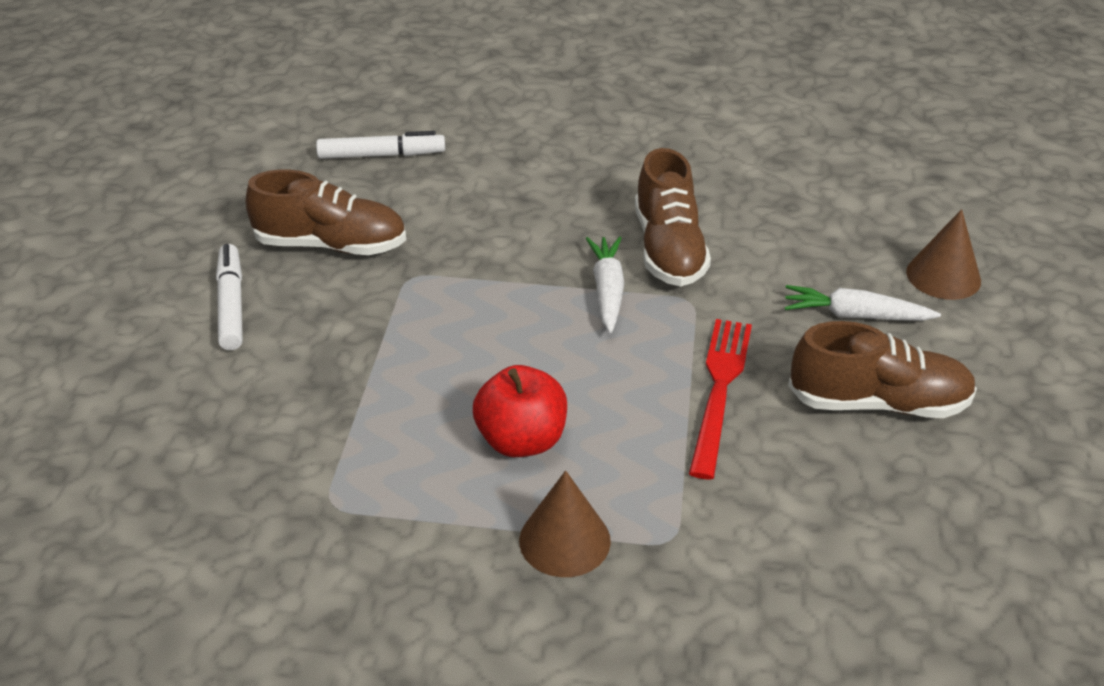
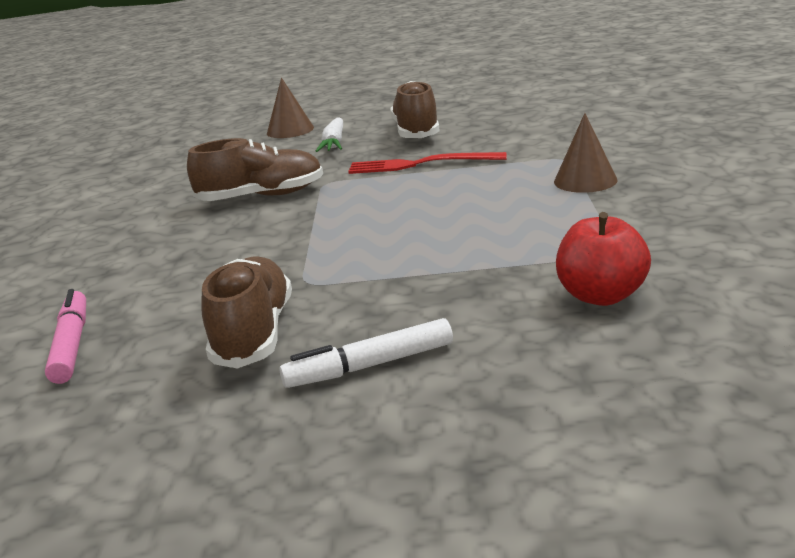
camera: 95 degrees left, 15 degrees down
(381, 155) = (71, 345): white marker -> pink marker
(521, 440) = (501, 206): red apple -> red apple (601, 296)
(607, 291) = (318, 207): white carrot -> none

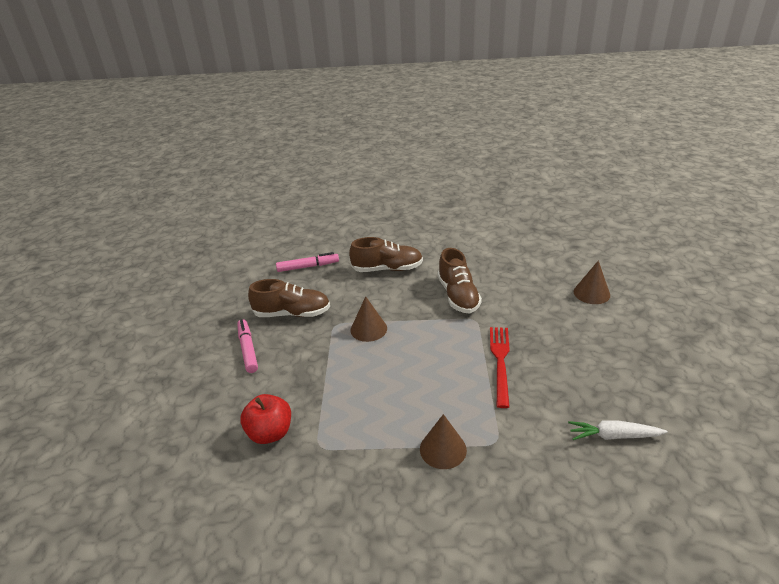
camera: 90 degrees right, 10 degrees up
(329, 251) = (368, 329): none -> brown cone
(334, 143) = (555, 317): white carrot -> white carrot (613, 436)
(370, 366) = (248, 349): white marker -> pink marker
(416, 132) = (578, 359): brown shoe -> brown shoe (387, 269)

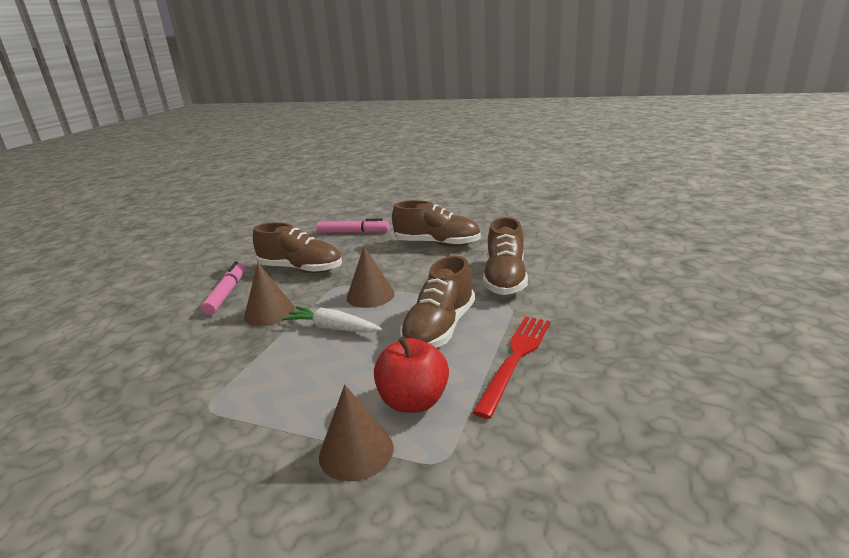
camera: 20 degrees right, 10 degrees down
(270, 433) = (168, 379): red apple -> red apple (413, 401)
(438, 348) = (440, 328): none -> brown shoe
(591, 293) = (703, 302): brown cone -> brown cone (269, 312)
(613, 436) = (652, 505): white carrot -> white carrot (332, 328)

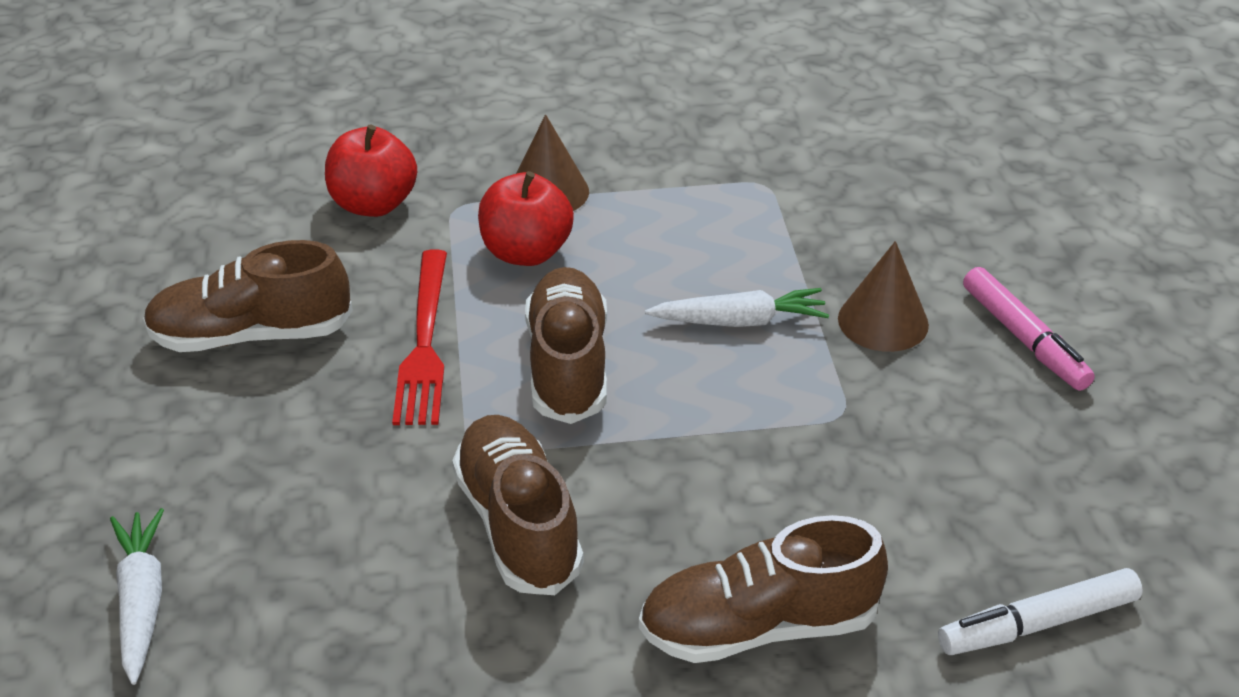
camera: 150 degrees right, 15 degrees up
(301, 269) = (977, 440): brown shoe -> brown shoe (252, 335)
(353, 232) = (1037, 624): pink marker -> white marker
(370, 295) = (750, 405): brown cone -> none
(513, 490) = (374, 204): none -> red apple
(686, 285) = (141, 602): none -> white carrot

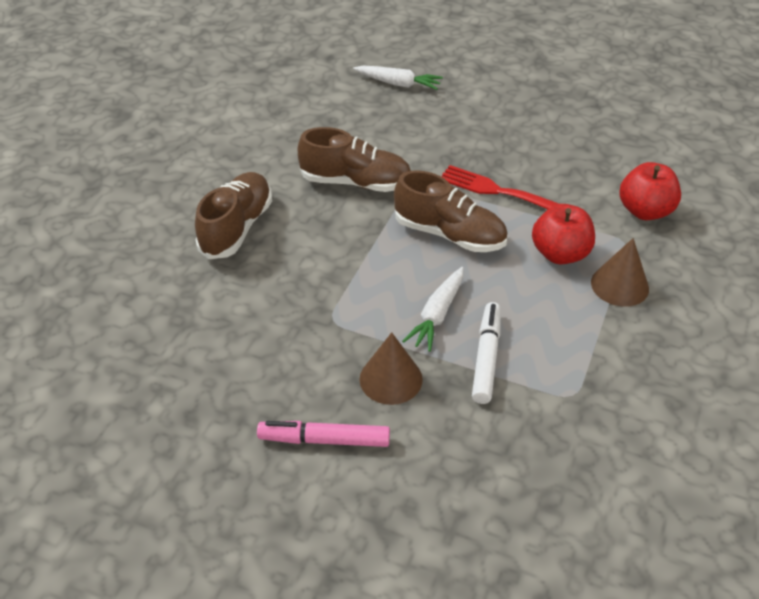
camera: 120 degrees right, 5 degrees up
(252, 335) = (548, 143): brown shoe -> none
(1037, 624) = (149, 316): white marker -> white marker (486, 357)

